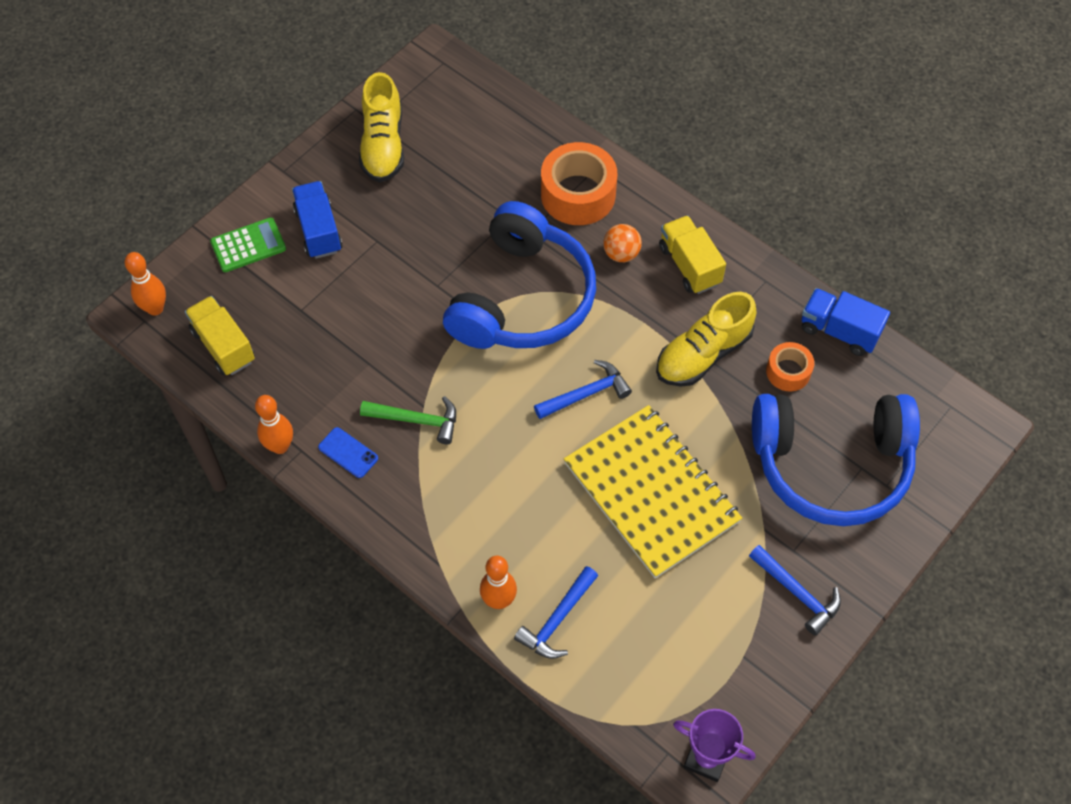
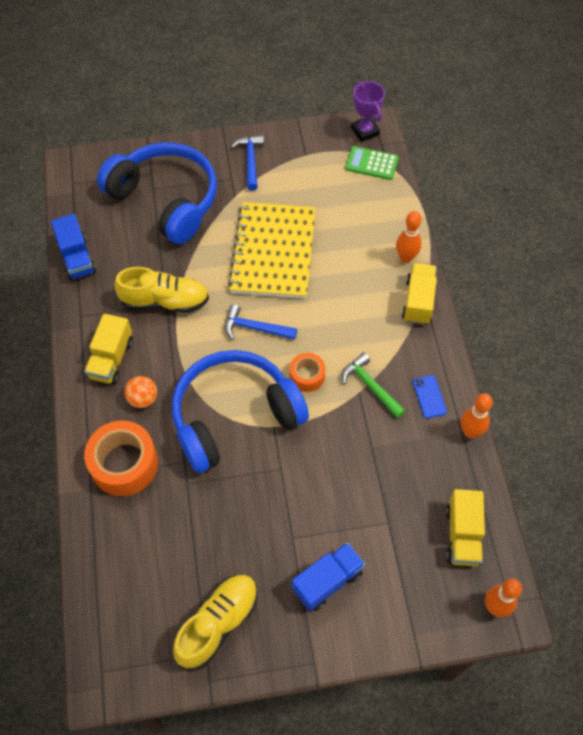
camera: 140 degrees left, 0 degrees up
(248, 245) = (389, 609): green calculator -> green calculator (371, 163)
(318, 230) = (327, 581): blue truck -> blue truck turned 150 degrees counterclockwise
(441, 553) = (418, 301): none -> yellow truck
(557, 619) = (382, 229): blue hammer -> none
(788, 372) = (131, 258): orange tape -> orange tape (307, 376)

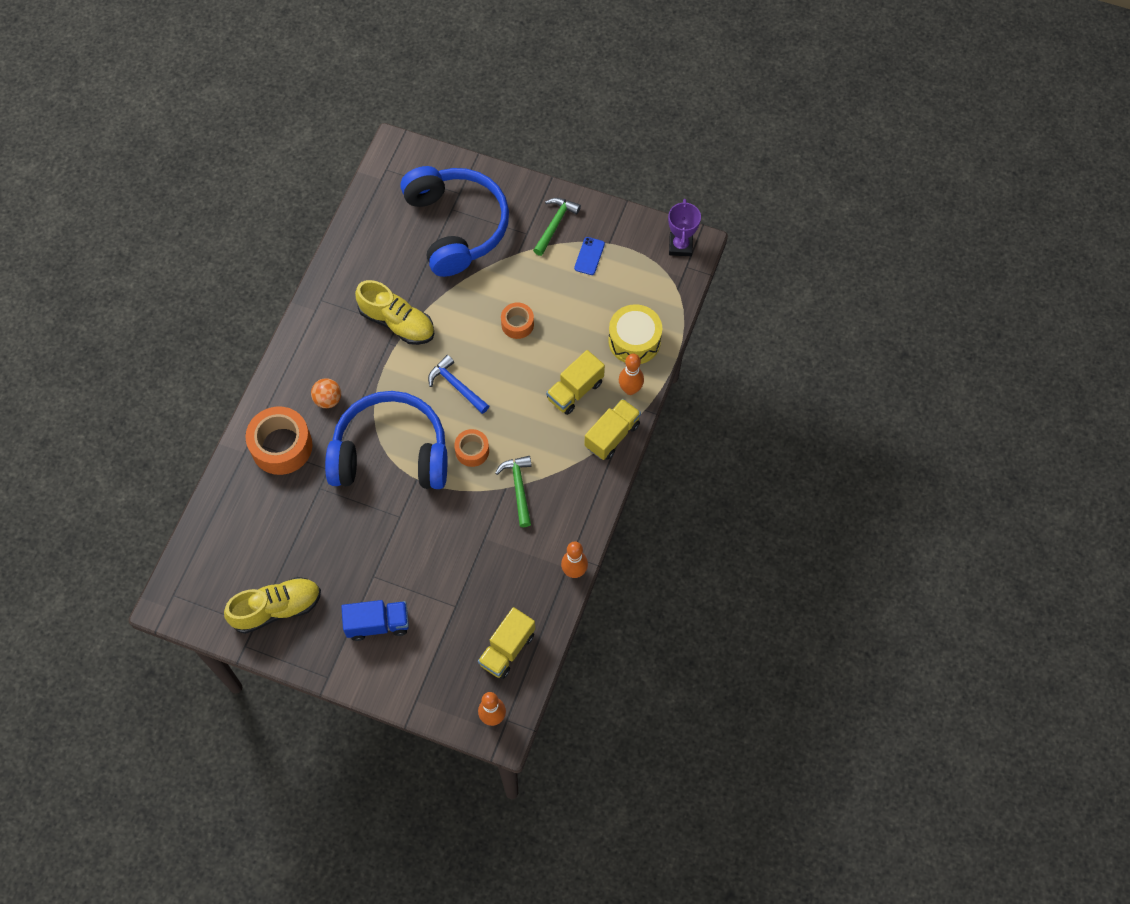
camera: 30 degrees right, 5 degrees up
(77, 258) = (348, 245): blue truck -> none
(111, 359) = (323, 351): yellow truck -> yellow truck (575, 390)
(250, 161) = (555, 224): blue hammer -> green hammer
(273, 252) = (517, 324): yellow notebook -> orange tape
(371, 163) = (664, 282): green calculator -> none
(381, 218) = (634, 341): none -> yellow drum
(429, 396) = (561, 523): blue phone -> blue phone (589, 256)

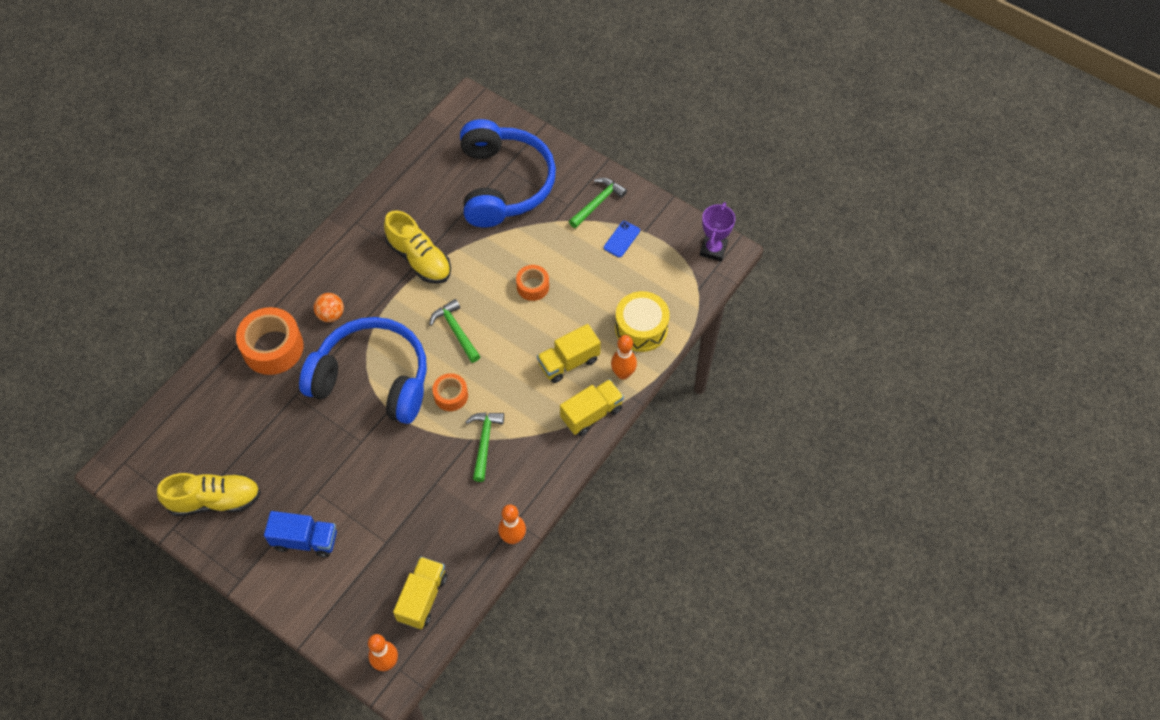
camera: 15 degrees right, 5 degrees down
(456, 386) = (456, 331): blue hammer -> green hammer
(507, 649) = (422, 598): yellow truck -> yellow truck turned 150 degrees clockwise

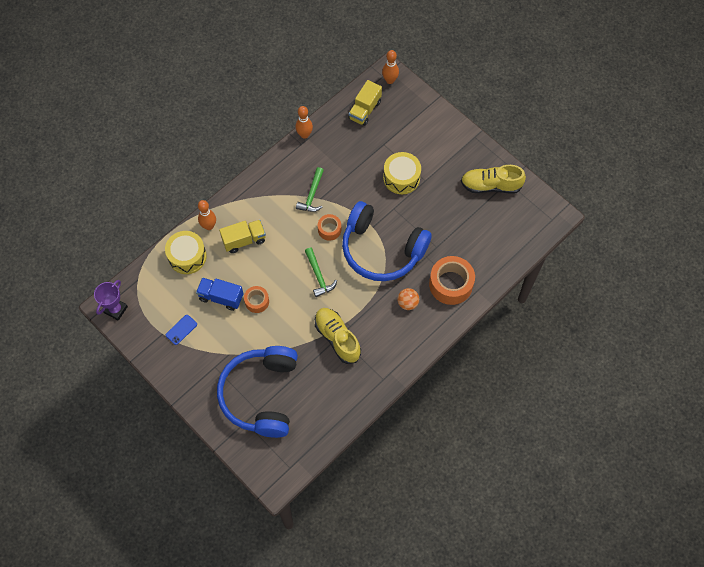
camera: 170 degrees left, 5 degrees up
(305, 540) = (433, 153): blue truck -> blue truck (221, 297)
(353, 490) = (401, 178): none -> yellow drum
(591, 414) = (237, 202): yellow truck -> none
(598, 203) = (191, 364): green hammer -> none

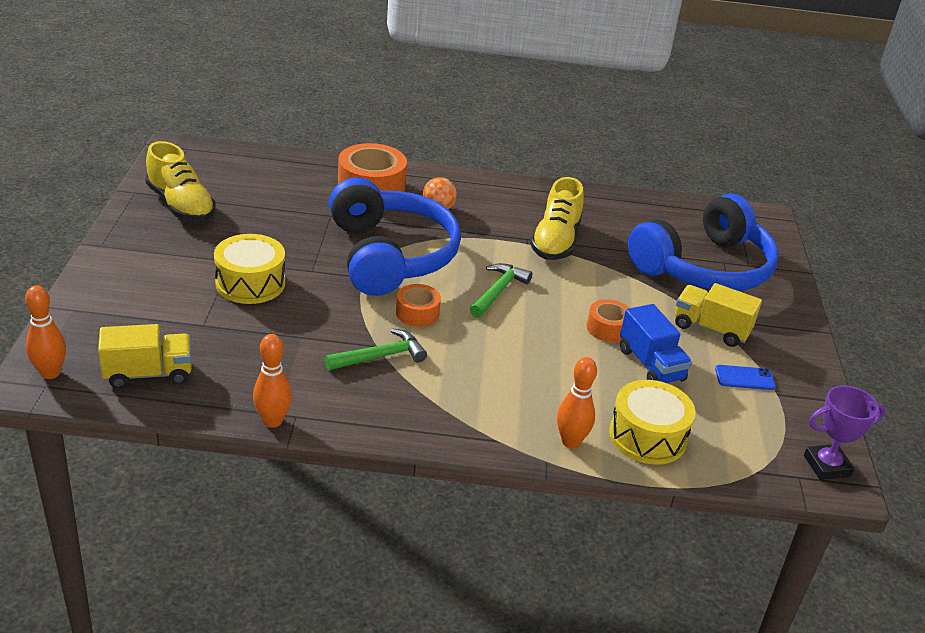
camera: 135 degrees left, 30 degrees down
(244, 240) = (541, 389): yellow truck -> yellow truck (711, 329)

